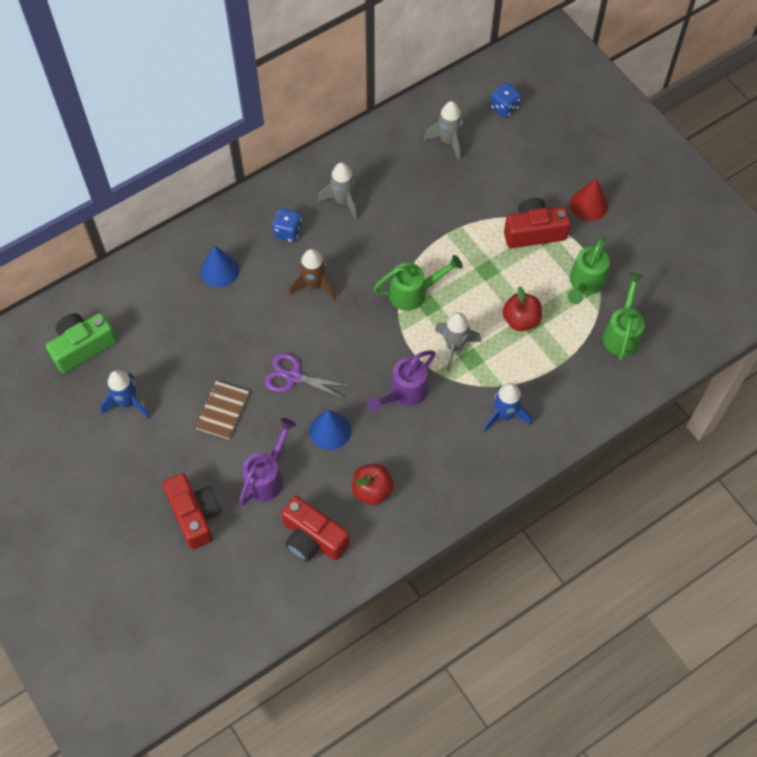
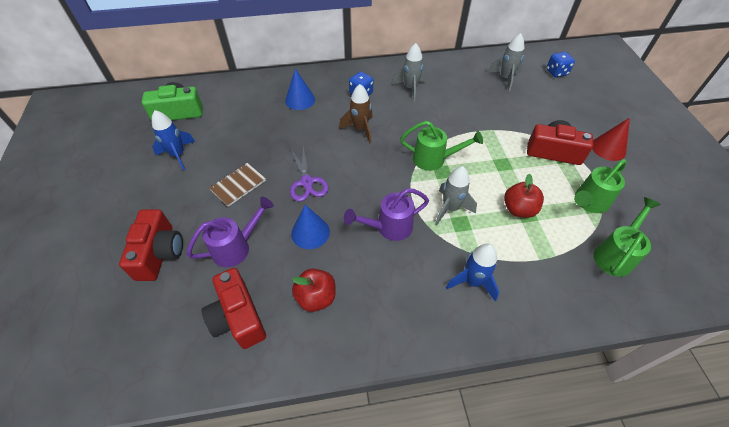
camera: 25 degrees right, 10 degrees down
(293, 377) = (307, 182): purple scissors -> purple scissors turned 150 degrees counterclockwise

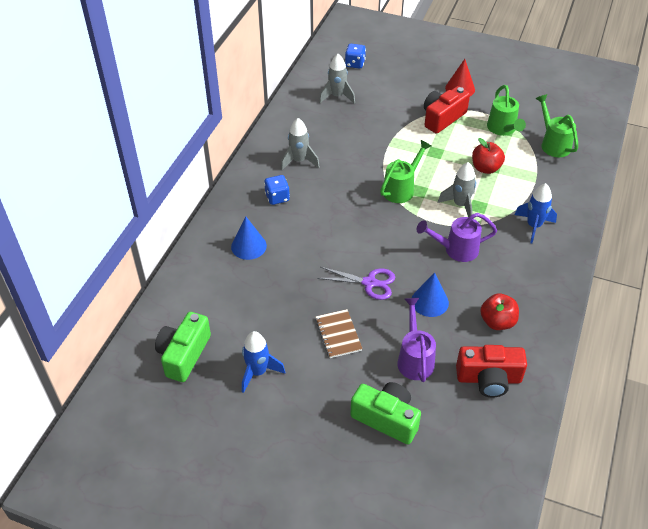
camera: 60 degrees left, 5 degrees down
(160, 253) = (386, 418): red camera -> green camera
(360, 129) = (328, 219): brown rocket -> none
(389, 227) = (456, 250): purple watering can -> purple watering can turned 75 degrees clockwise

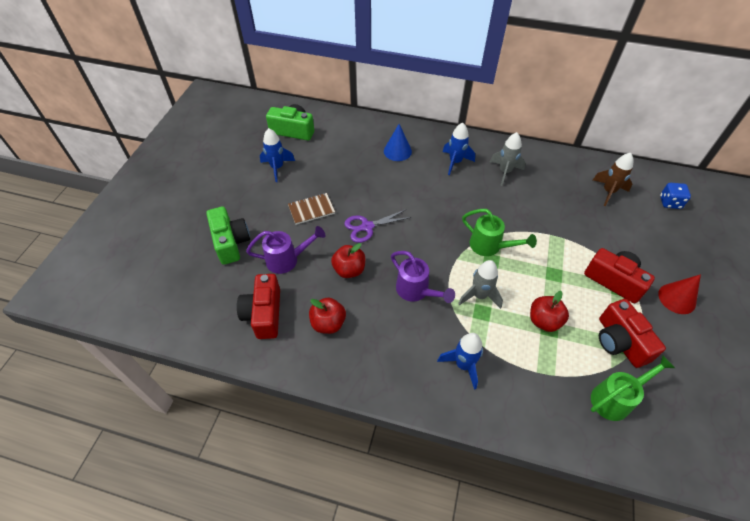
camera: 85 degrees right, 5 degrees up
(277, 197) = (455, 162): blue dice -> blue rocket
(337, 96) = (608, 192): grey rocket -> brown rocket
(369, 283) = (367, 227): purple scissors -> purple scissors turned 60 degrees clockwise
(386, 418) = (231, 242): green camera -> green camera turned 45 degrees counterclockwise
(429, 302) = (349, 270): blue cone -> red apple
(456, 250) = (416, 291): purple watering can -> purple watering can turned 150 degrees clockwise
(503, 129) = (619, 341): green watering can -> red camera

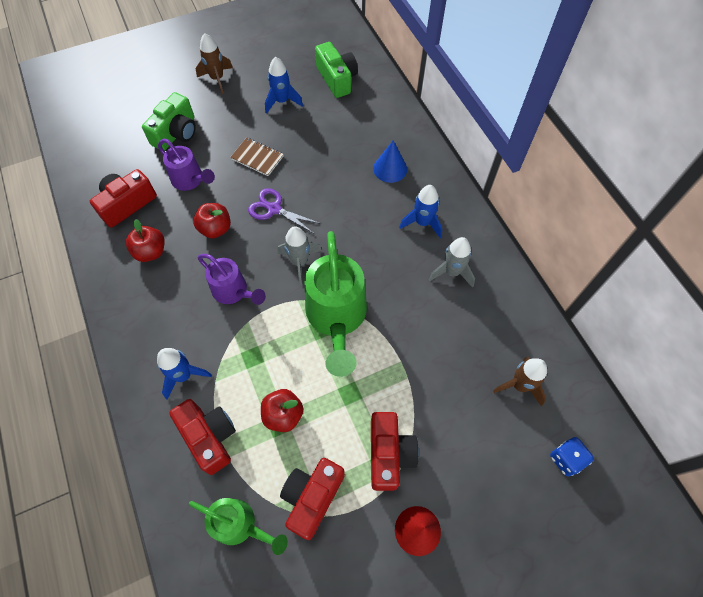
camera: 50 degrees right, 10 degrees up
(209, 189) = (217, 79): none -> brown rocket
(416, 291) = (233, 291): purple watering can -> purple watering can turned 60 degrees counterclockwise
(479, 296) = (269, 344): grey rocket -> grey rocket (300, 262)
(489, 246) = (336, 317): green watering can -> green watering can, size x1.71
(530, 377) = (209, 437): none -> red camera

